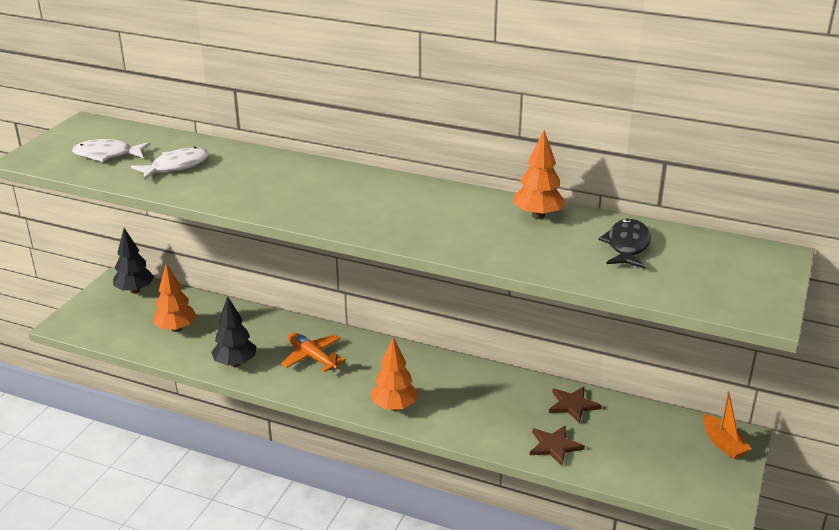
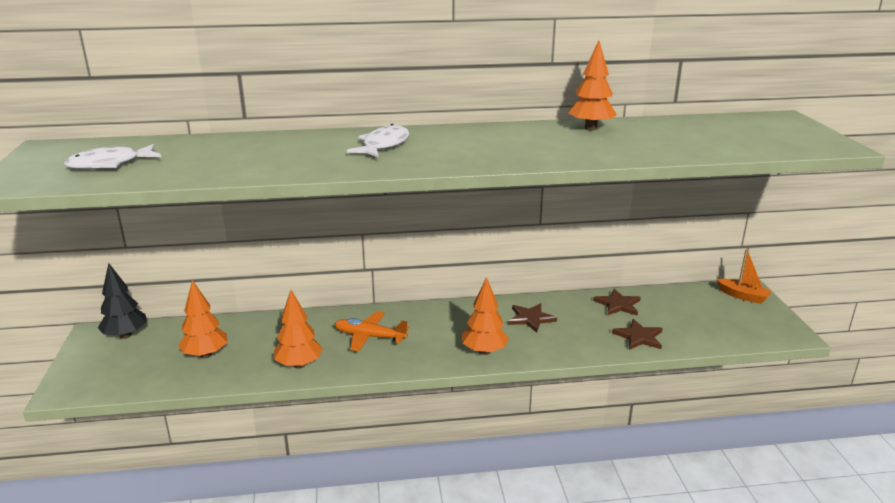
camera: 30 degrees left, 5 degrees down
(176, 166) = (205, 158): white fish -> white fish (383, 145)
(235, 363) = (299, 365): black tree -> orange tree
(470, 389) = (531, 318): none -> brown star
(627, 246) = (684, 132): black fish -> none

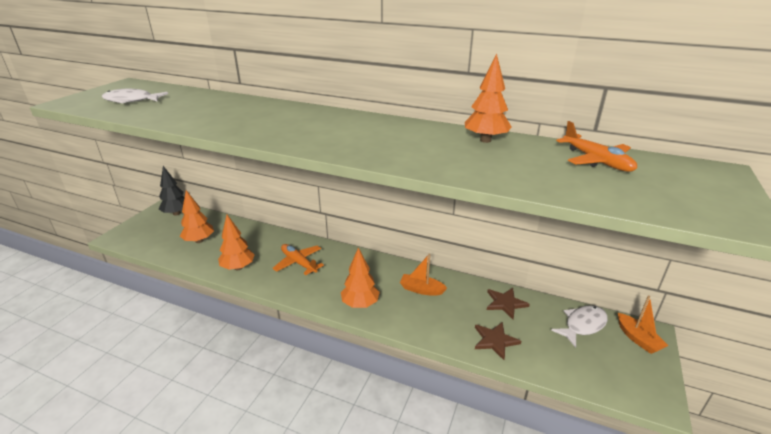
camera: 30 degrees right, 5 degrees up
(383, 145) = (300, 121): white fish -> white fish (582, 325)
(531, 318) = (421, 289): brown star -> orange boat
(697, 127) = (596, 161): none -> orange plane

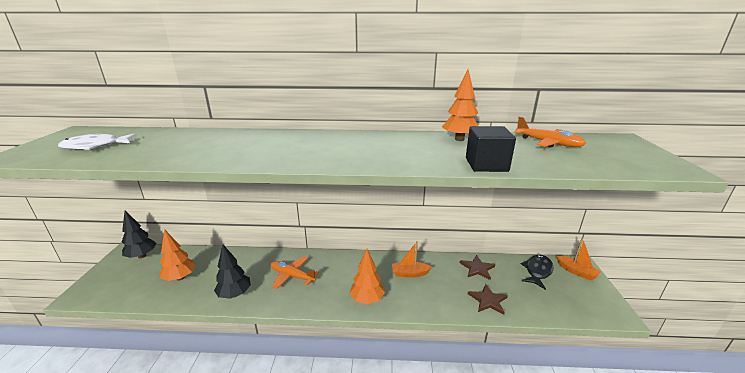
camera: 20 degrees left, 5 degrees down
(238, 267) = (235, 294): orange tree -> black tree
(482, 175) = (486, 165): none -> black cube
(582, 325) = (537, 271): white fish -> black fish

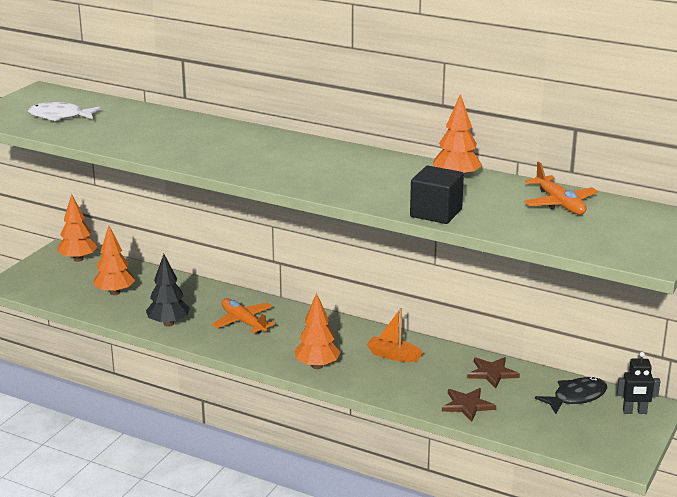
camera: 25 degrees right, 0 degrees up
(142, 256) = (78, 259): black tree -> orange tree
(576, 272) = (634, 412): orange boat -> black robot

